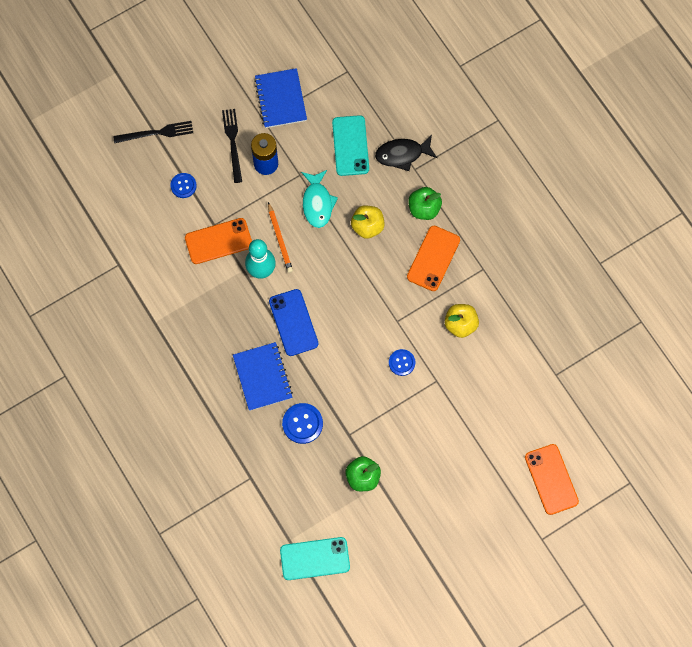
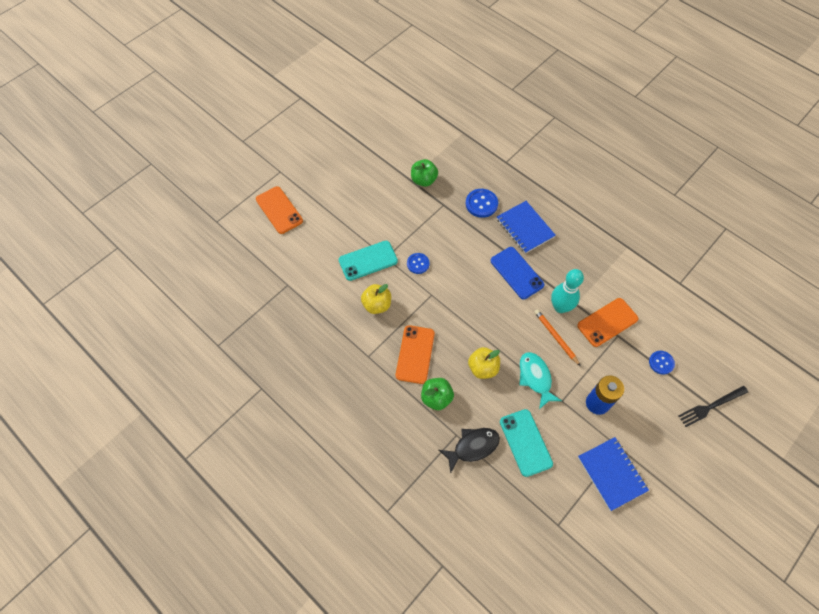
camera: 165 degrees right, 10 degrees down
(233, 143) = (637, 415): black fork -> none
(315, 558) = (441, 126): turquoise phone -> turquoise phone (368, 261)

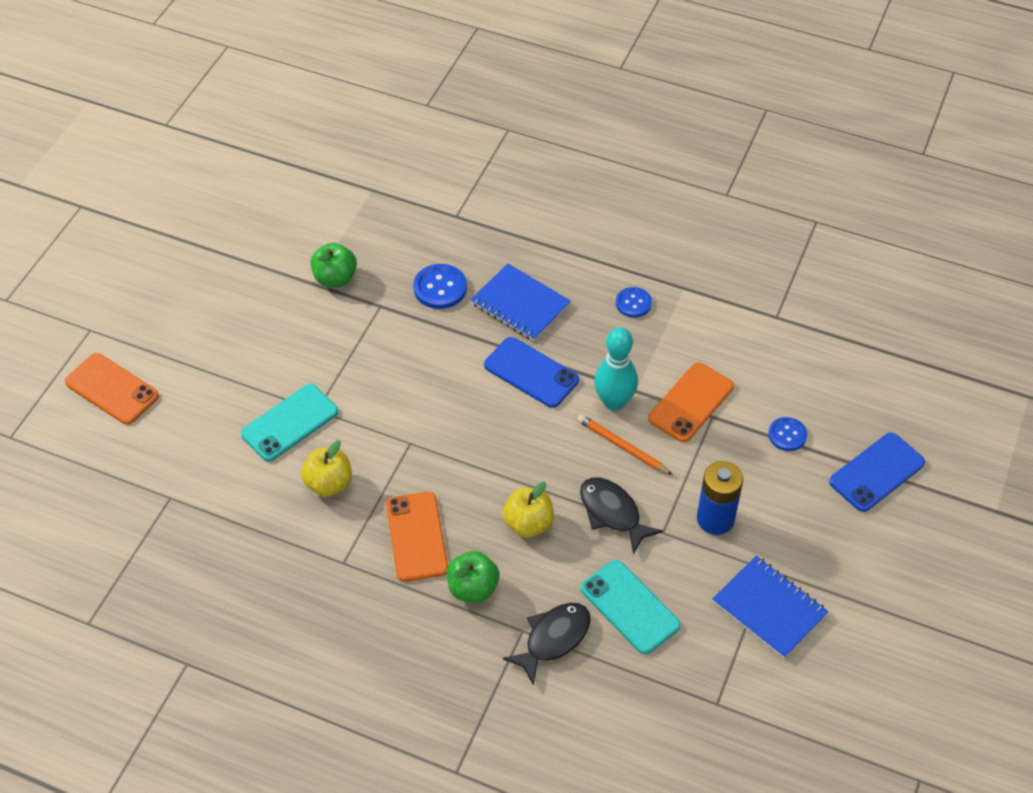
camera: 20 degrees left, 10 degrees down
(418, 264) = (372, 404): blue button -> blue button (633, 303)
(535, 378) = (612, 513): turquoise fish -> black fish
(711, 406) = (876, 472): black fork -> blue phone

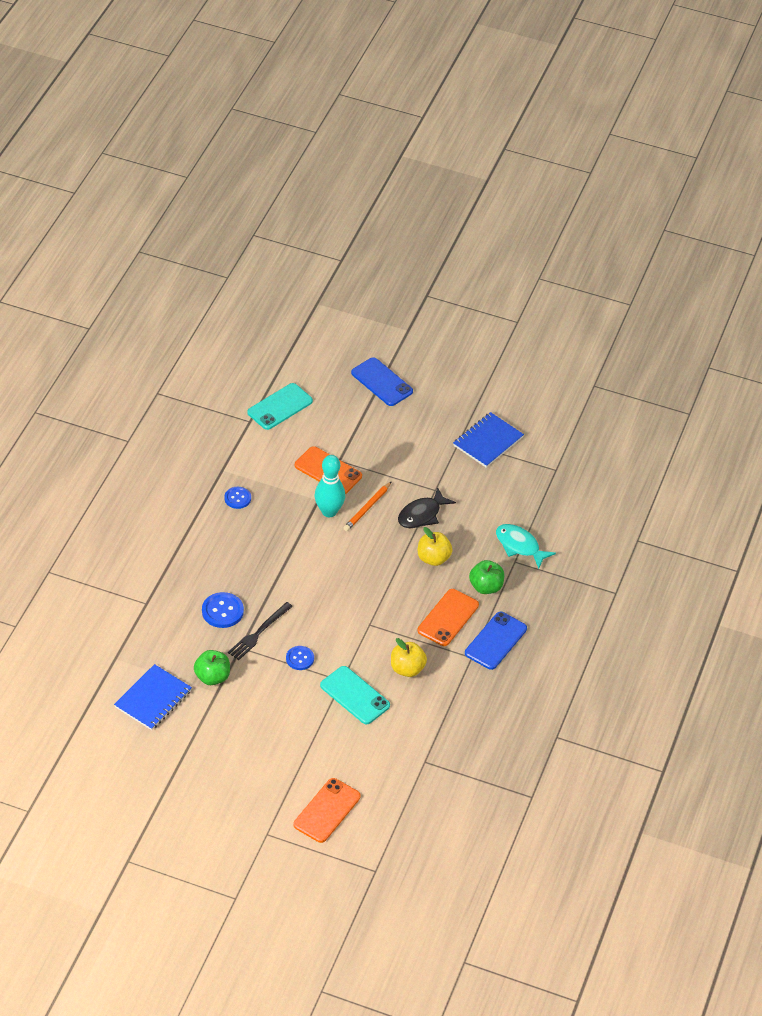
camera: 95 degrees left, 5 degrees down
(403, 324) = (259, 633): none -> black fork
(416, 536) = (448, 618): orange phone -> orange phone turned 45 degrees counterclockwise
(520, 304) = (239, 563): blue notebook -> blue notebook (153, 699)
(531, 373) = (304, 557): blue phone -> blue phone (495, 641)
(553, 639) = (519, 546): black fish -> turquoise fish
(629, 607) = (493, 508): turquoise phone -> turquoise phone (280, 407)
(715, 519) = (423, 463): blue battery -> none
(787, 435) = (353, 423): blue button -> blue button (300, 659)

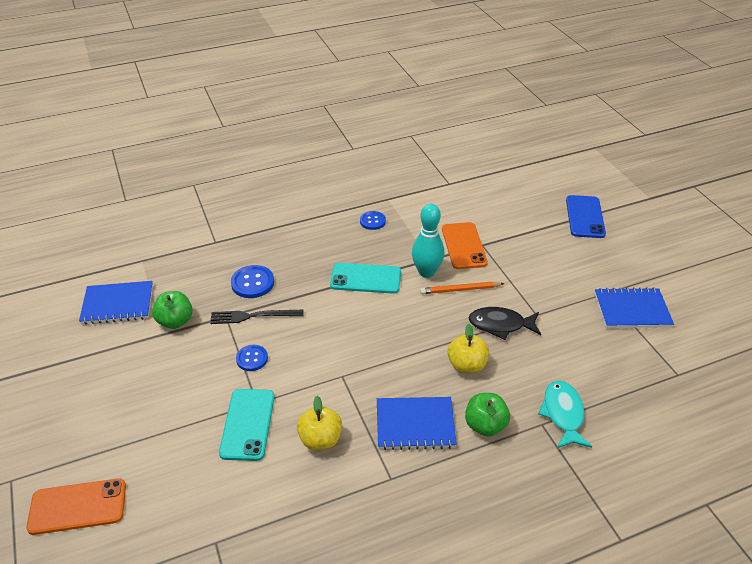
camera: 50 degrees right, 5 degrees down
(280, 407) = (483, 187): turquoise phone -> turquoise phone (365, 279)
(448, 618) = (415, 424): orange phone -> blue notebook
(495, 641) = (433, 483): blue phone -> none

